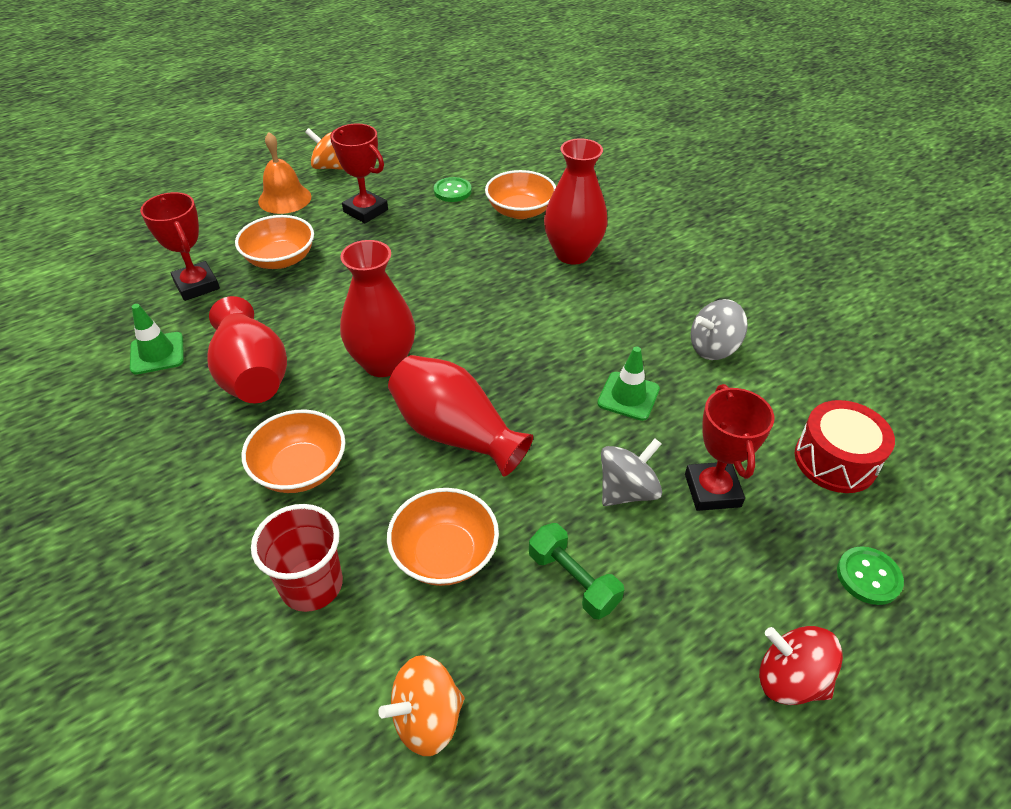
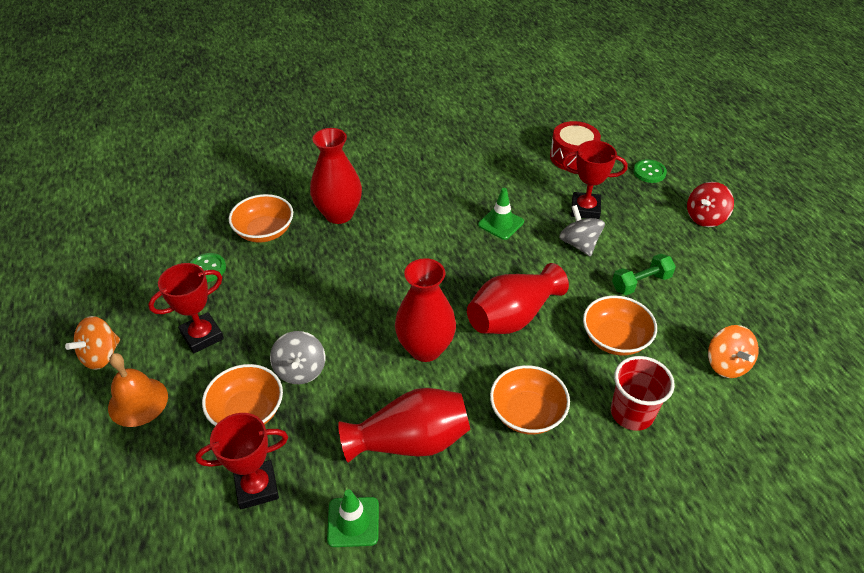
camera: 75 degrees left, 0 degrees up
(713, 348) = (469, 174): grey spinning top -> grey spinning top (300, 370)

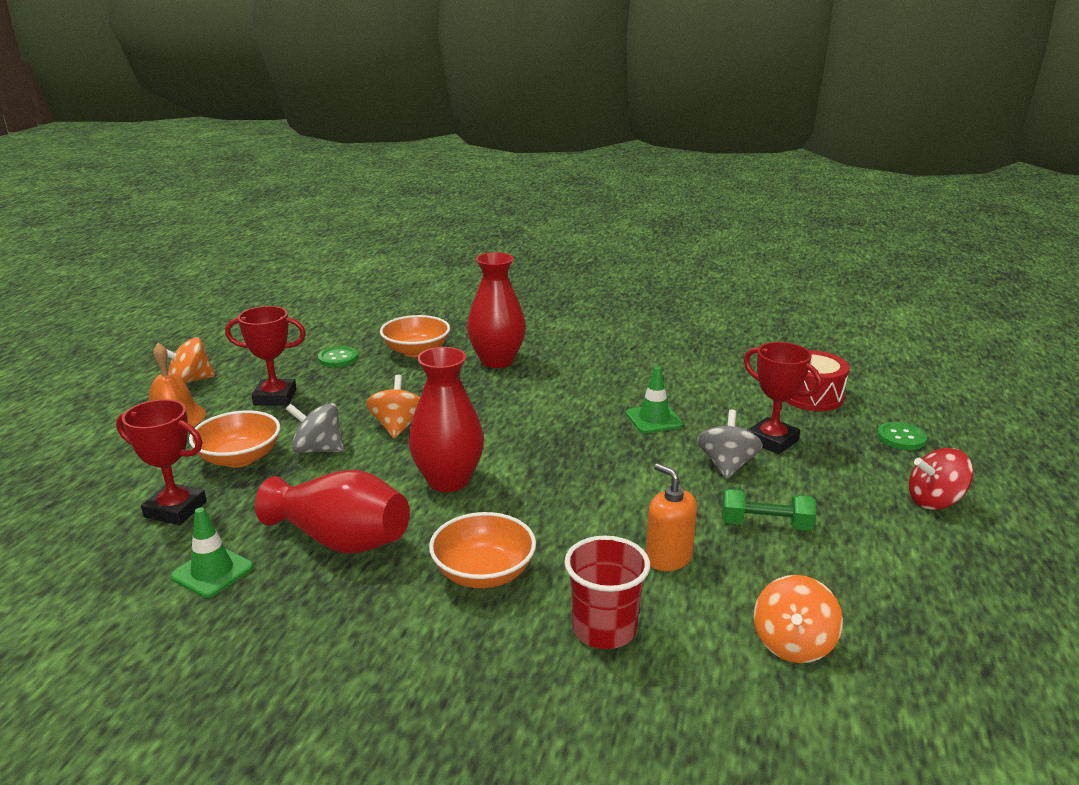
camera: 35 degrees right, 20 degrees down
(300, 370) = (318, 449): grey spinning top -> grey spinning top turned 75 degrees clockwise
(336, 317) = (398, 427): none -> orange spinning top
(512, 316) = (571, 493): red vase -> none
(615, 338) = (668, 558): orange bowl -> orange soap dispenser

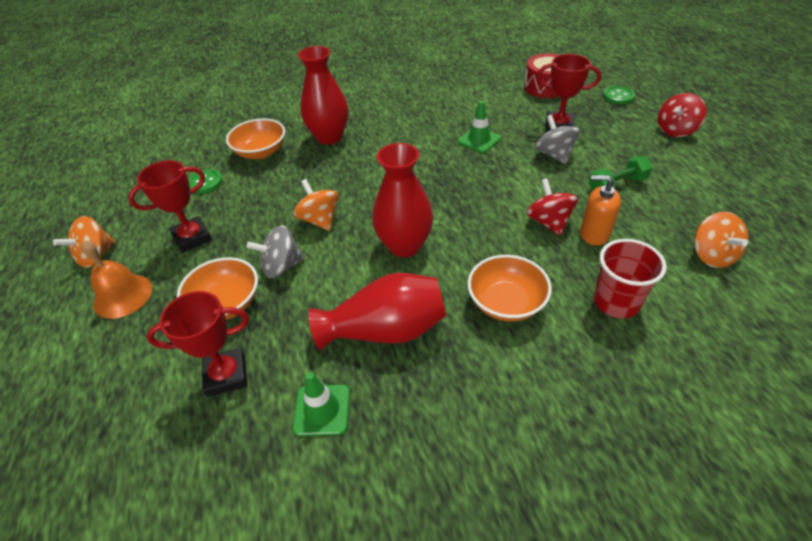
camera: 30 degrees left, 20 degrees up
(629, 525) = (549, 222): none -> red spinning top

